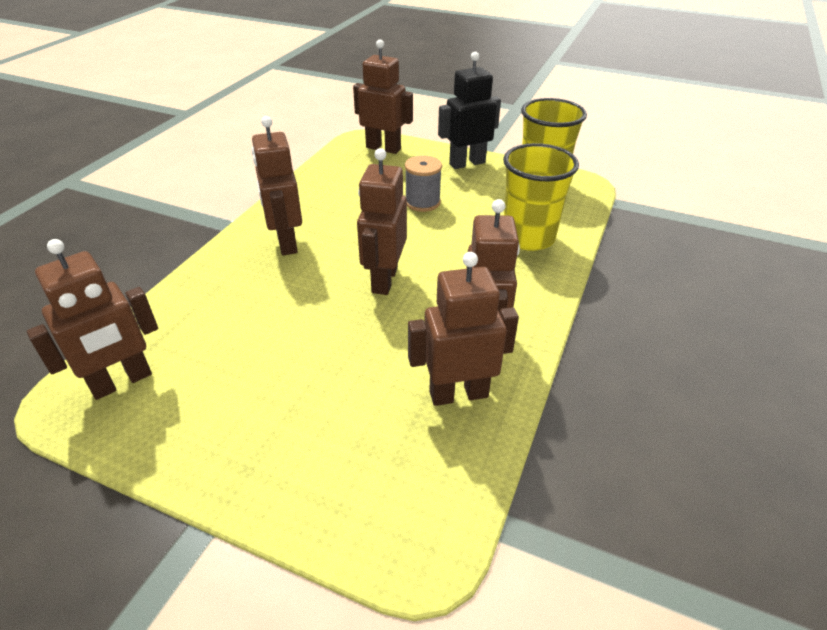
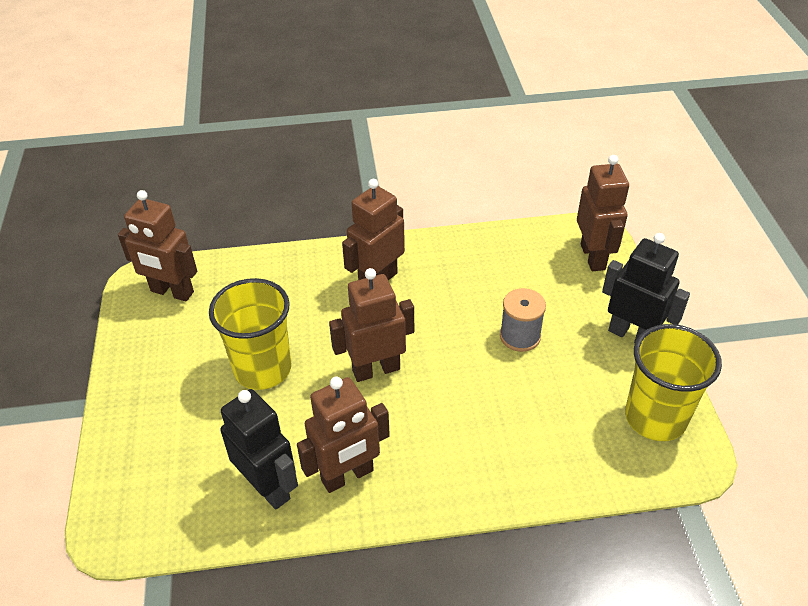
camera: 60 degrees right, 5 degrees up
(458, 394) = (268, 487): brown robot -> black robot
(528, 237) = (531, 448): yellow cup -> yellow cup (262, 369)

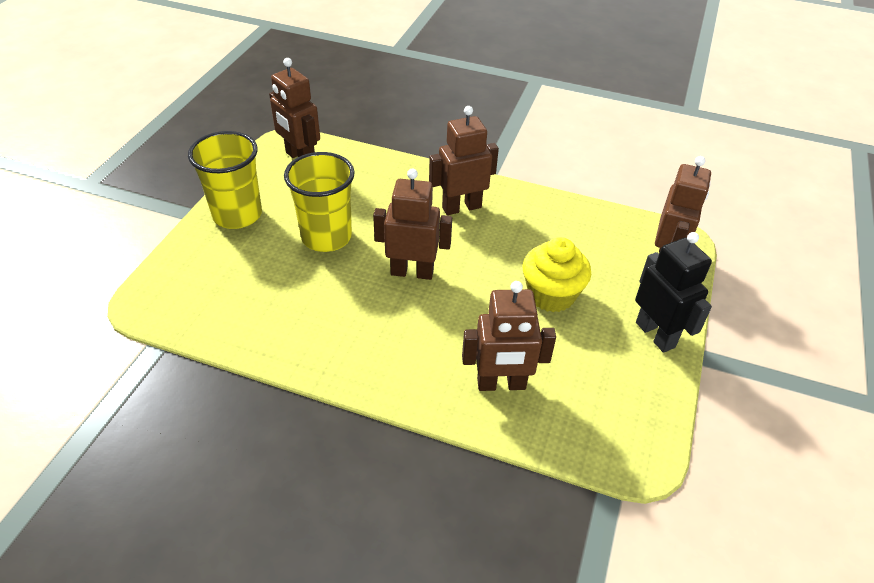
camera: 25 degrees right, 0 degrees up
(268, 487) = (270, 321): black robot -> none
(347, 476) = (334, 339): brown robot -> brown robot (501, 384)
(520, 336) = (551, 295): grey spool -> yellow cupcake
(655, 418) = (628, 410): yellow cup -> yellow cup (237, 215)

